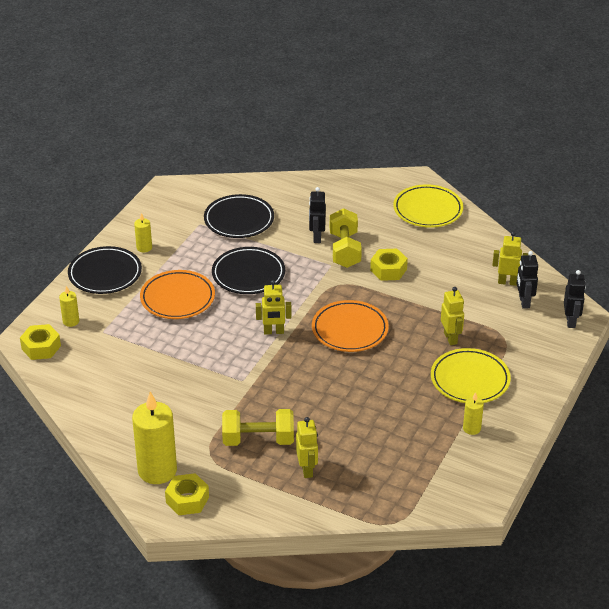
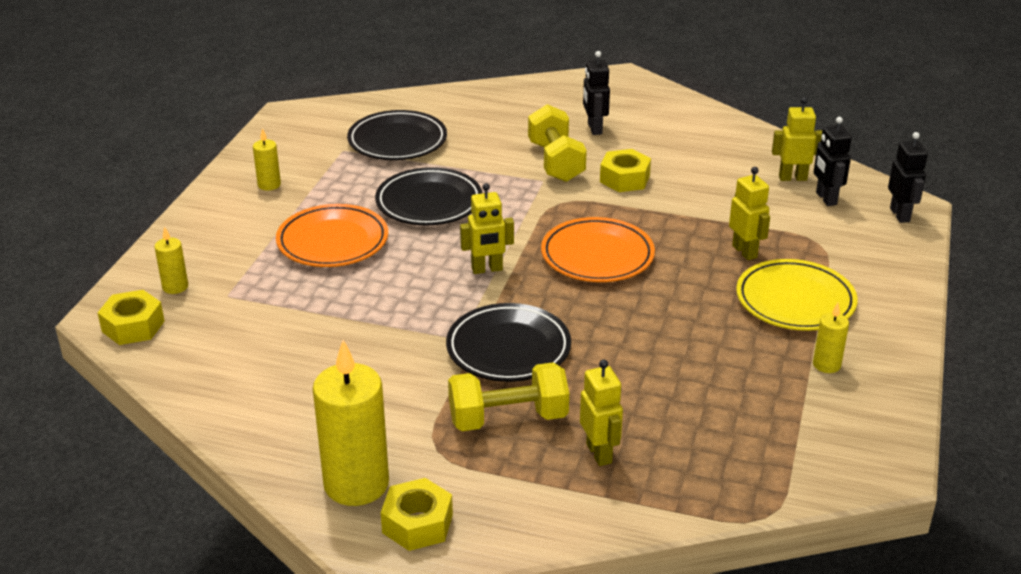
camera: 10 degrees left, 5 degrees down
(105, 274) = (217, 222): black plate -> black plate (508, 348)
(317, 237) = (512, 151): black robot -> black robot (594, 129)
(428, 210) = (651, 108): yellow plate -> none

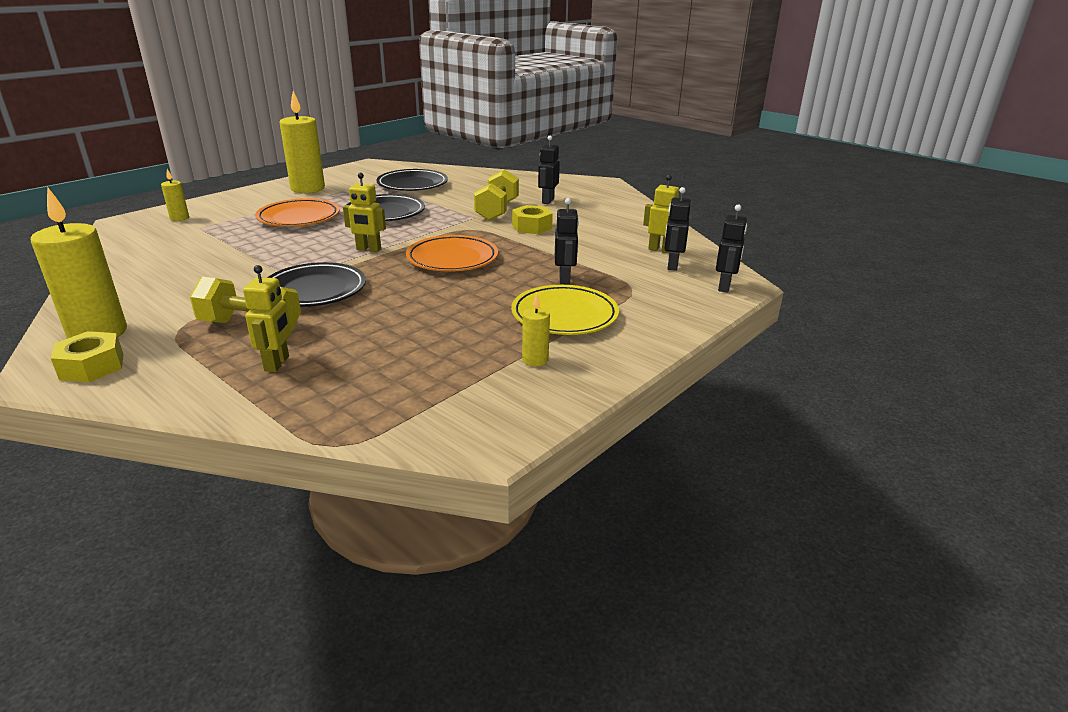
camera: 25 degrees right, 5 degrees down
(133, 326) = (126, 229): yellow nut -> none
(269, 185) = (307, 188): yellow candle -> yellow candle, size x2.11
(745, 251) = (565, 280): yellow robot -> black robot

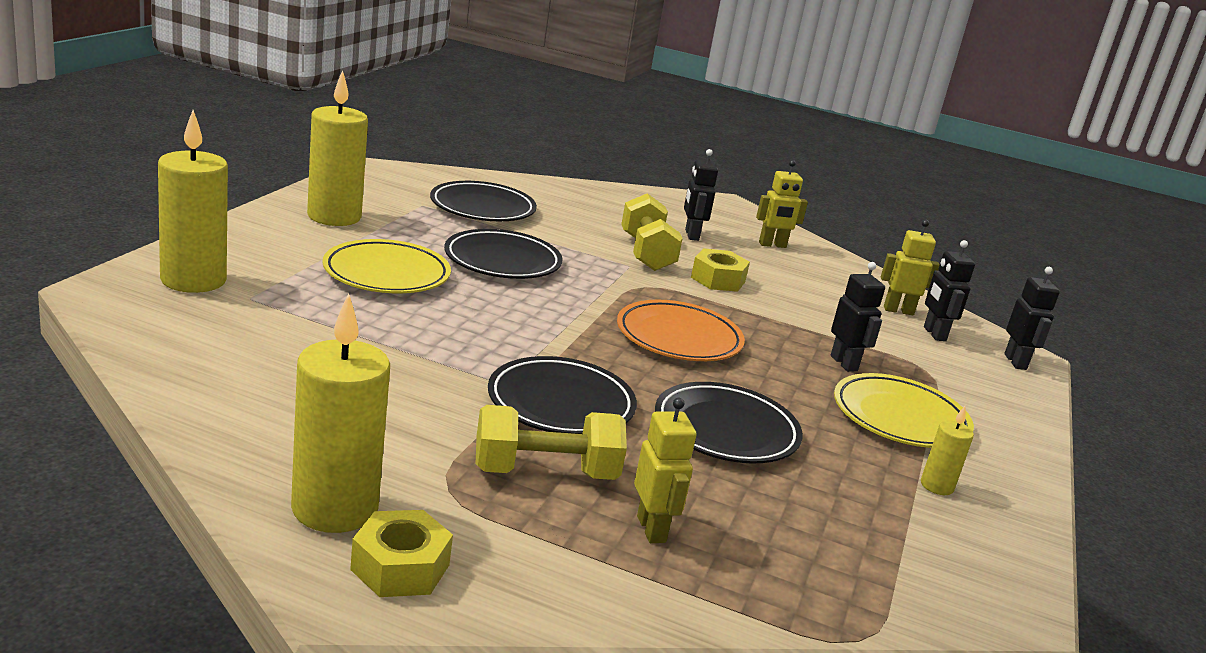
camera: 25 degrees left, 5 degrees down
(179, 218) = (193, 280): yellow candle -> yellow candle, size x2.11
(299, 218) = (386, 274): orange plate -> yellow plate
(368, 249) = (552, 328): yellow robot -> yellow robot (772, 245)
(412, 313) = (726, 430): none -> black plate

